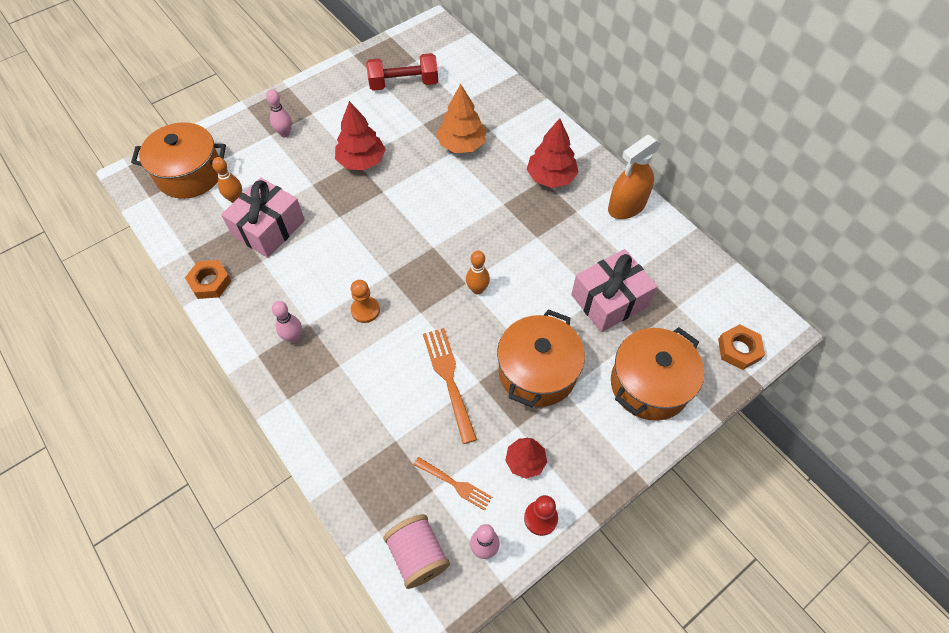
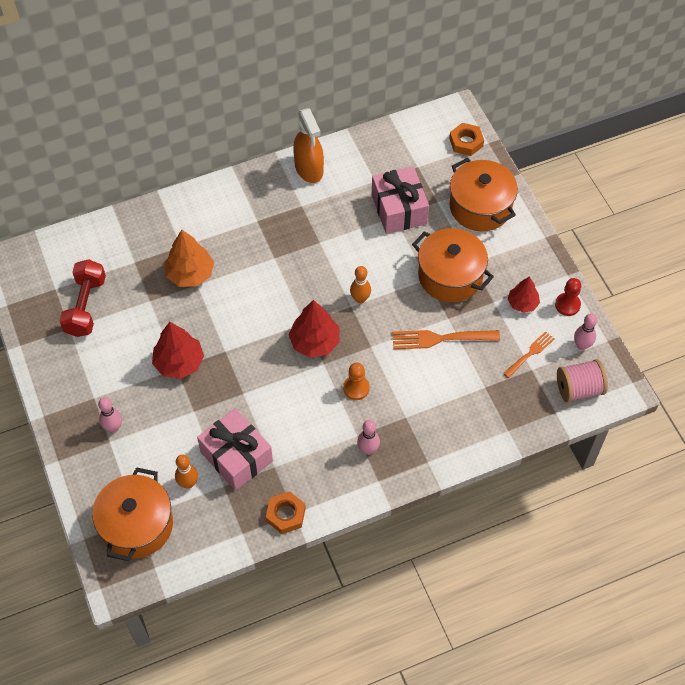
camera: 75 degrees left, 0 degrees up
(551, 177) = (257, 214): red tree -> red tree (315, 342)

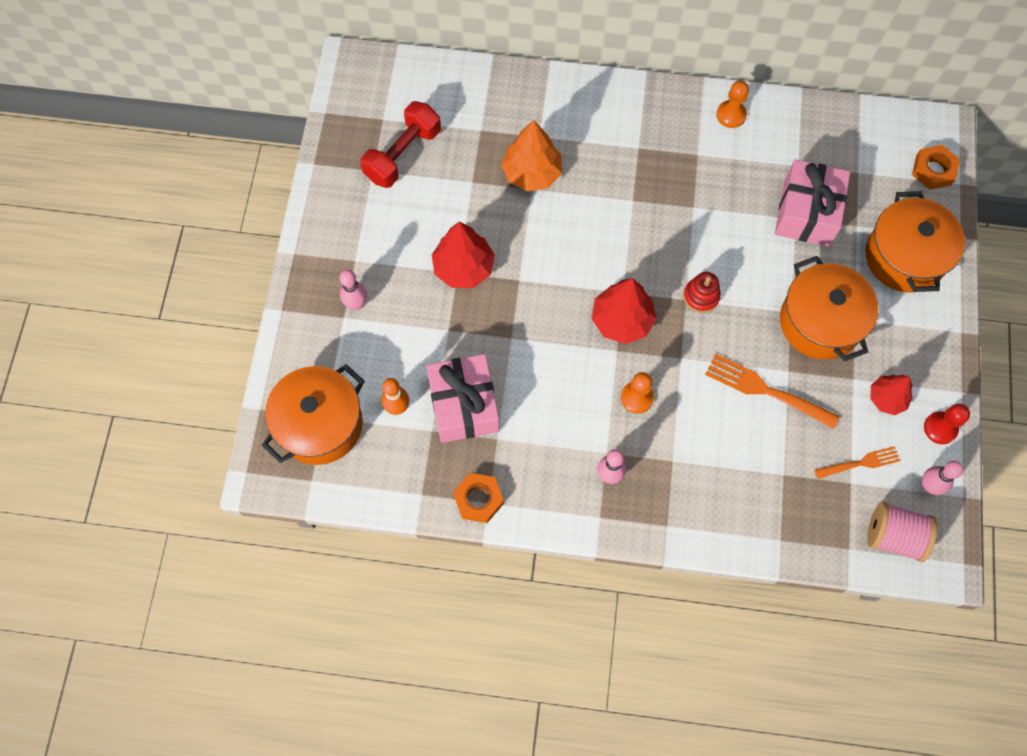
camera: 30 degrees right, 10 degrees up
(309, 169) = (731, 115): orange spray bottle -> orange pawn
(360, 299) = (701, 296): orange bowling pin -> red stacking toy

